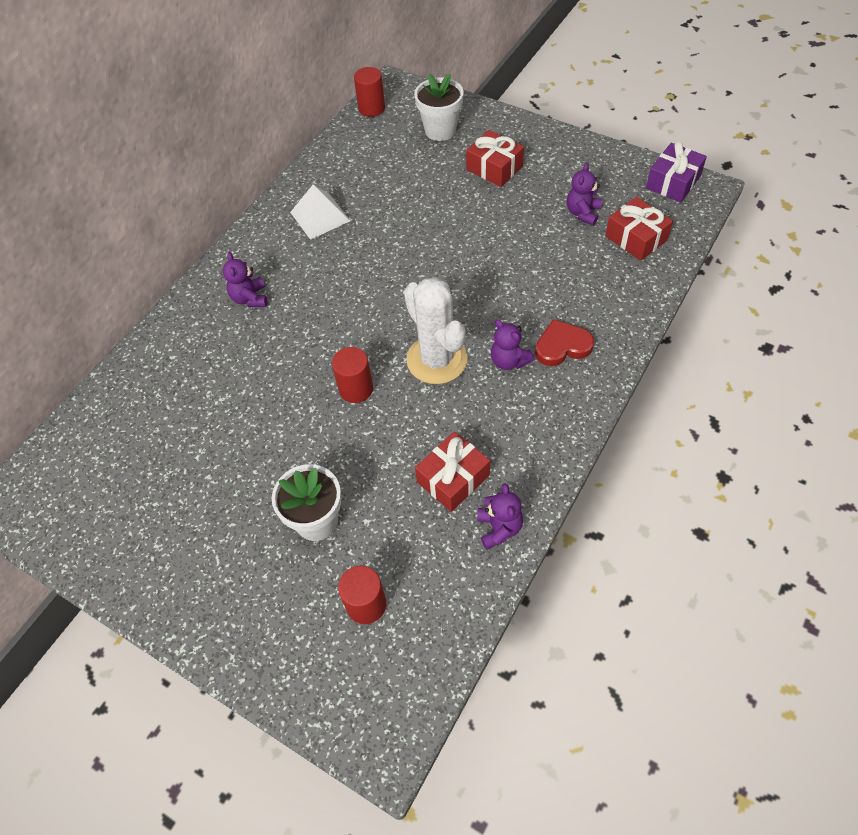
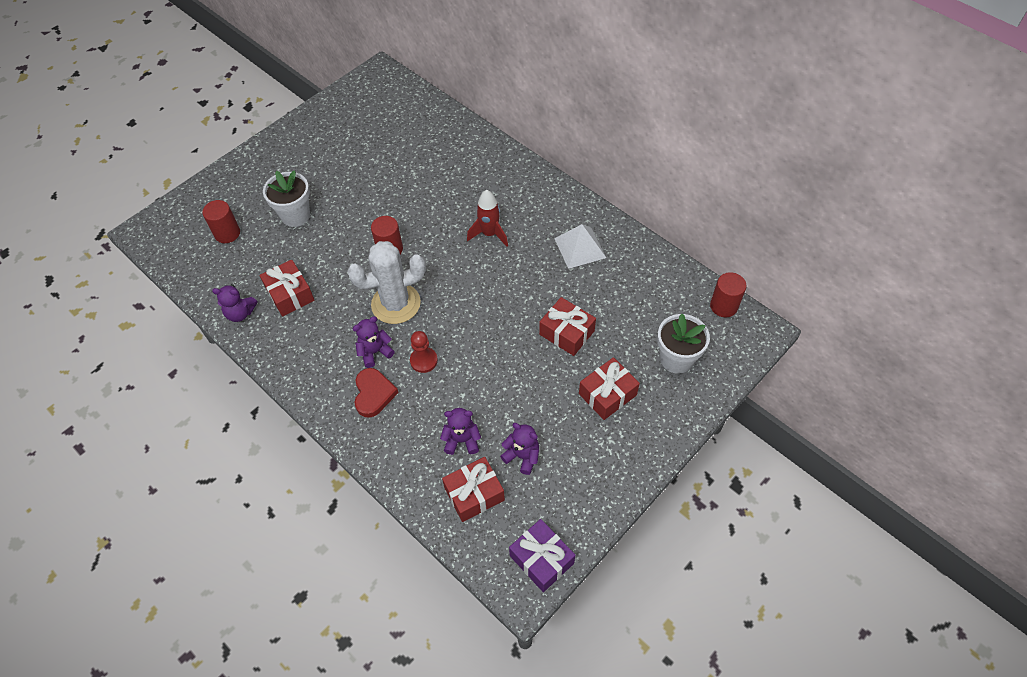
camera: 100 degrees right, 0 degrees up
(250, 298) = (502, 195): purple teddy bear -> purple teddy bear (462, 440)
(314, 296) = (489, 234): none -> red rocket
(433, 207) = (566, 333): none -> red gift
(505, 313) = (424, 360): none -> red pawn

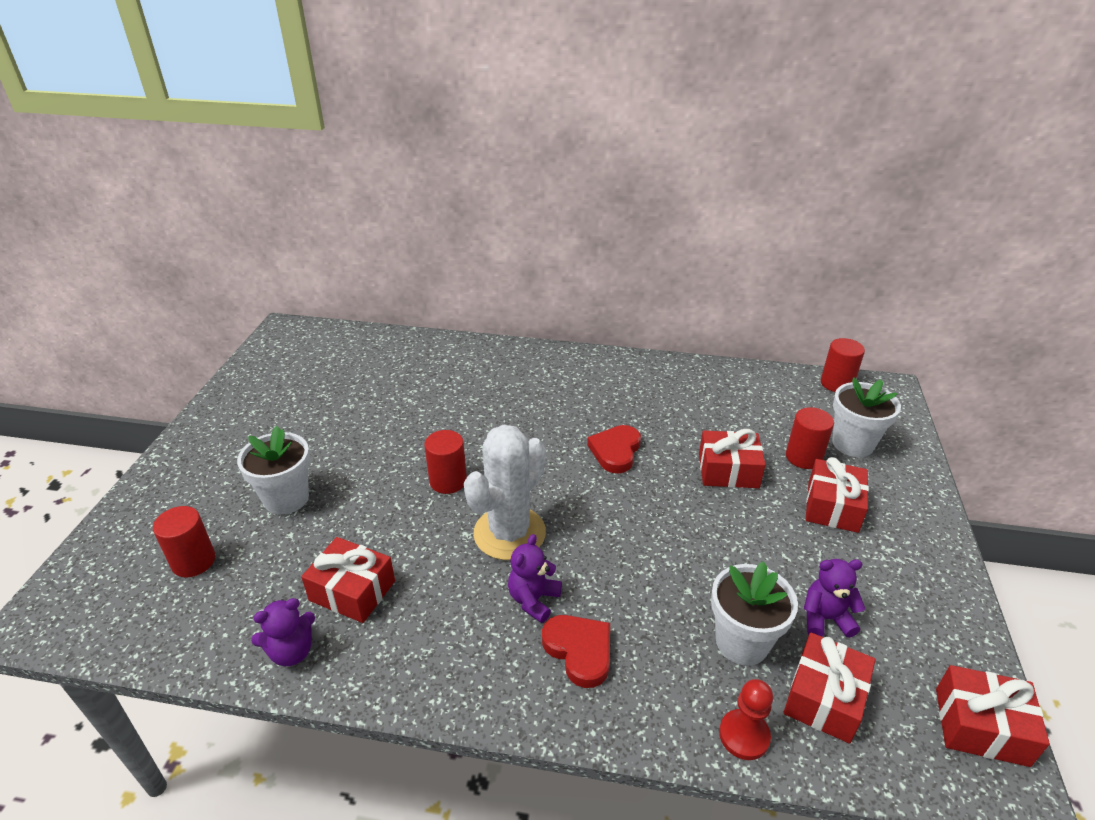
camera: 35 degrees left, 20 degrees down
(424, 360) = (604, 577): red pawn -> red pawn (744, 735)
(462, 440) = (742, 642): purple teddy bear -> white flower pot
(489, 234) = (551, 419): red rocket -> none
(508, 280) = (615, 451): none -> red heart
(541, 559) = (981, 726): purple gift -> red gift
(580, 248) = (657, 393): white pyramid -> none
(629, 350) = (803, 457): none -> red cylinder

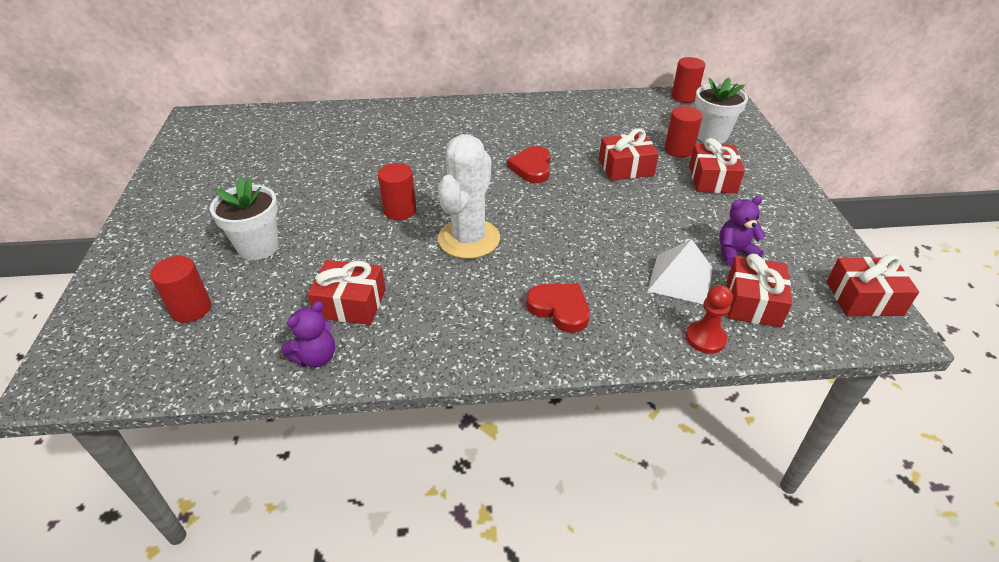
camera: 15 degrees left, 5 degrees up
(533, 600) = (508, 281): purple teddy bear -> none
(742, 642) = (680, 279): white flower pot -> white pyramid

